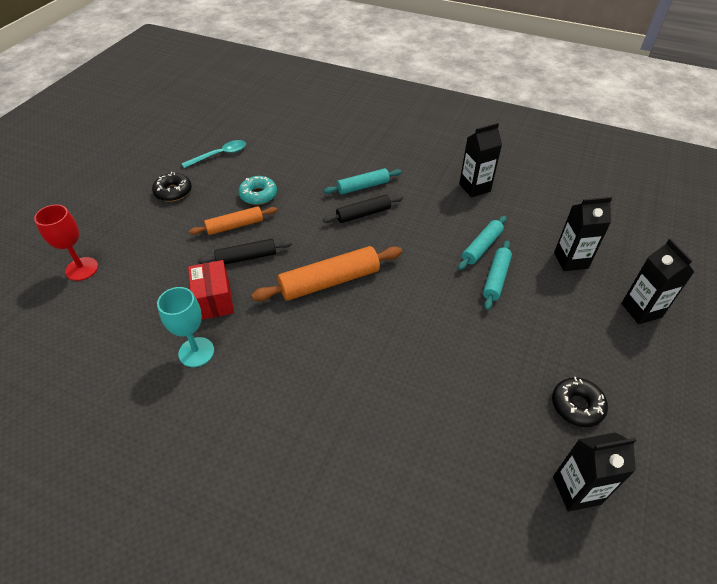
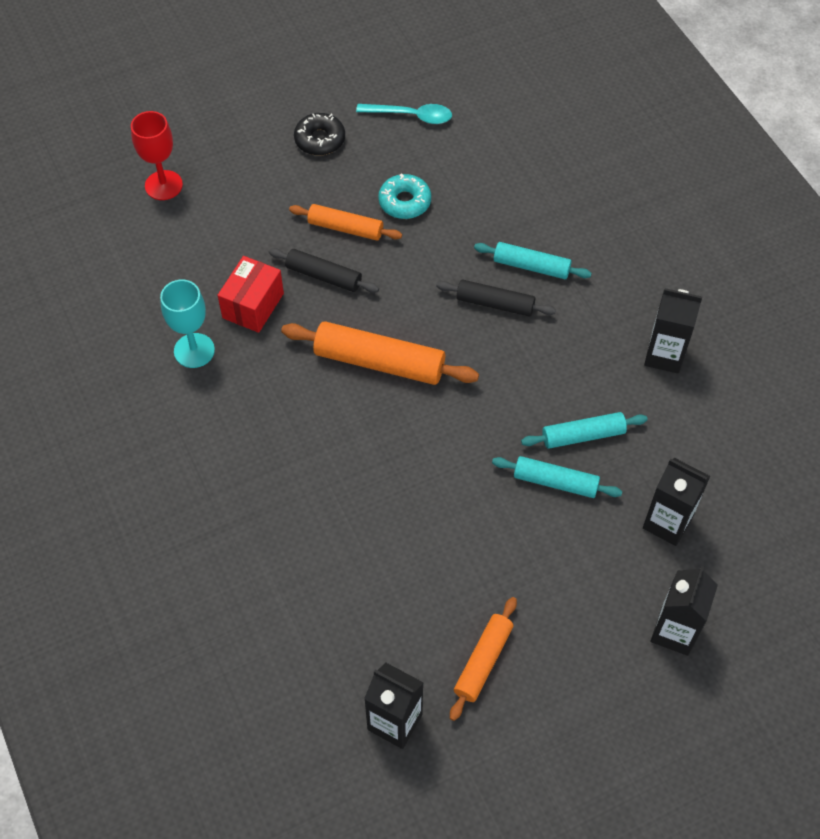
camera: 40 degrees right, 10 degrees up
(496, 278) = (555, 482): turquoise rolling pin -> turquoise rolling pin turned 45 degrees clockwise
(577, 406) = (483, 661): black donut -> orange rolling pin

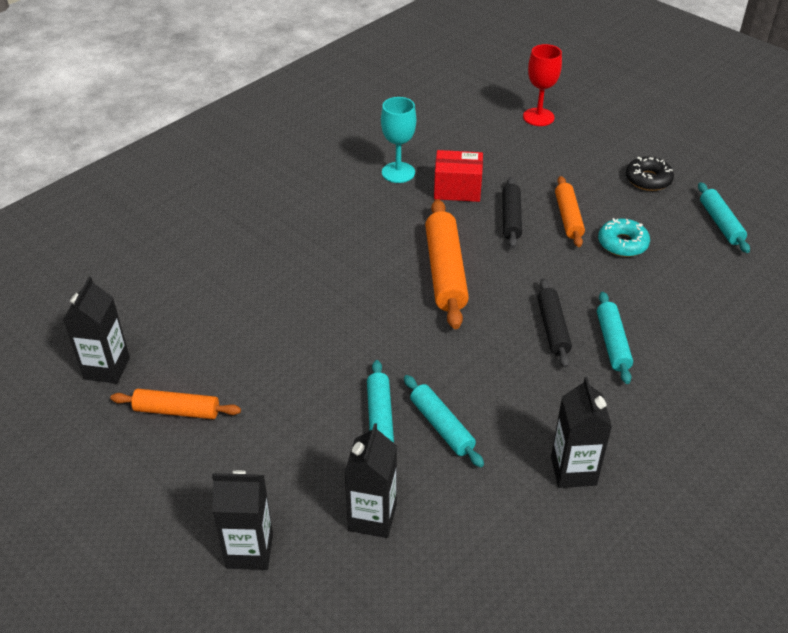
camera: 70 degrees right, 15 degrees down
(411, 116) = (720, 223): turquoise spoon -> turquoise rolling pin

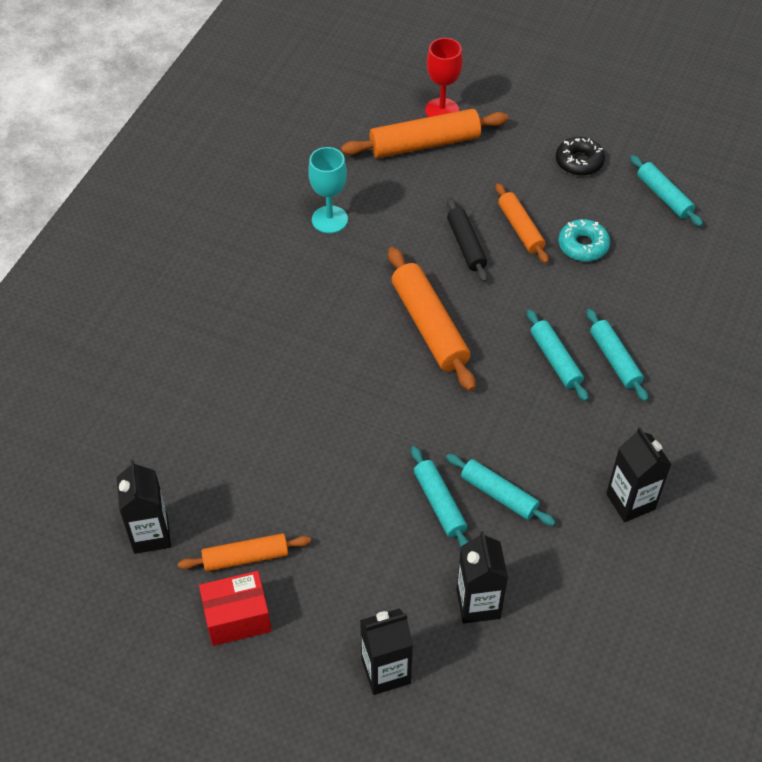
camera: 20 degrees left, 10 degrees up
(457, 189) = (399, 224): red box -> red box (237, 618)
(511, 137) = (425, 144): none -> orange rolling pin
(552, 328) = (555, 360): black rolling pin -> turquoise rolling pin

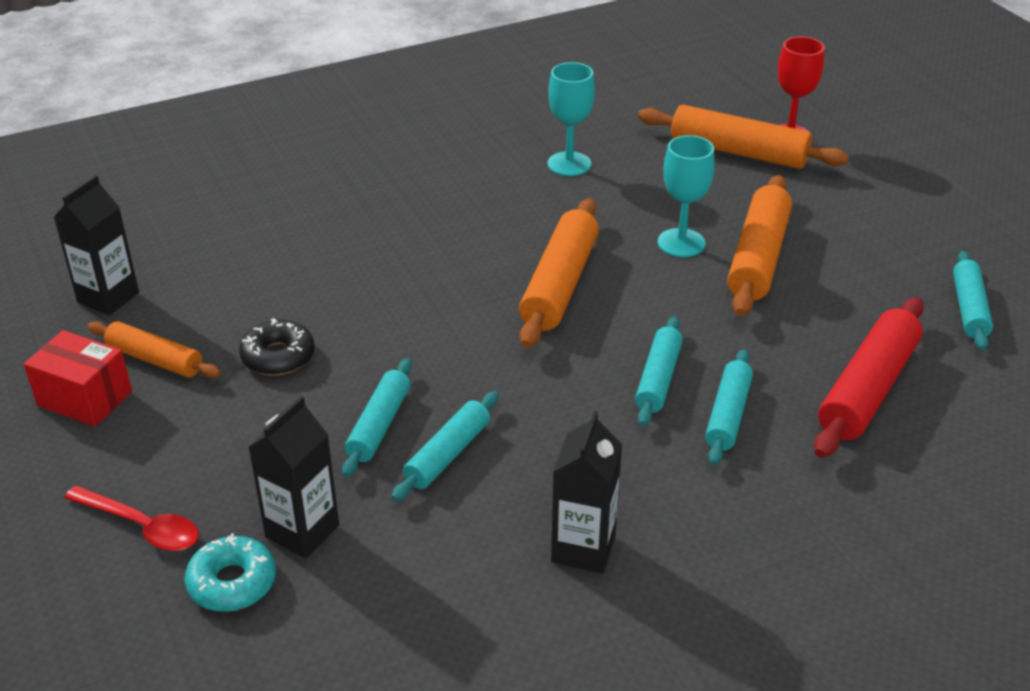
camera: 40 degrees right, 15 degrees down
(386, 671) = (142, 526): black carton -> red spoon
(466, 245) = (681, 243): black rolling pin -> turquoise goblet
(498, 494) = (447, 454): turquoise rolling pin -> turquoise rolling pin turned 45 degrees clockwise
(520, 228) = (758, 257): orange rolling pin -> orange rolling pin, size x1.62
(579, 162) = (896, 236): black donut -> black donut (278, 356)
(583, 246) = (813, 303): turquoise donut -> turquoise donut (232, 583)
(666, 292) = (868, 389): none -> red rolling pin

